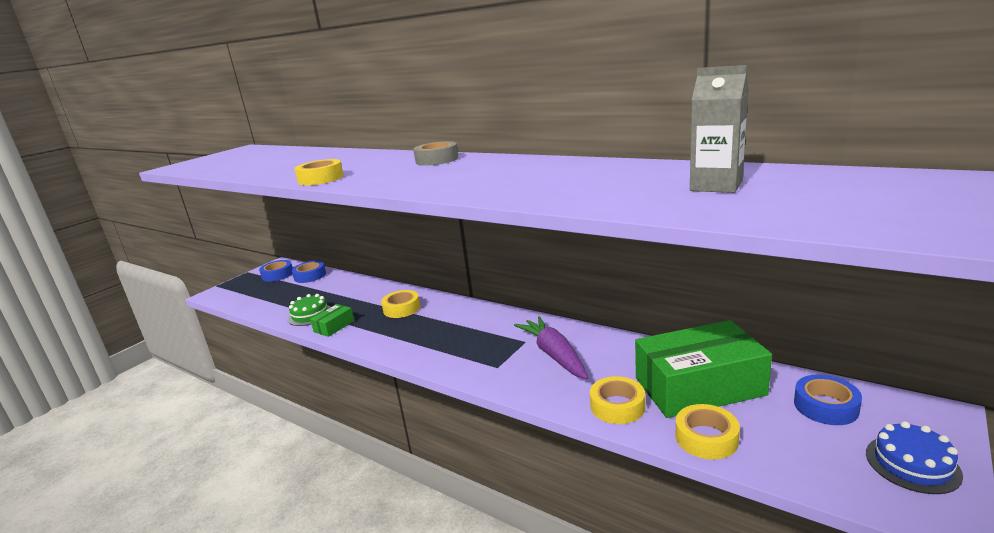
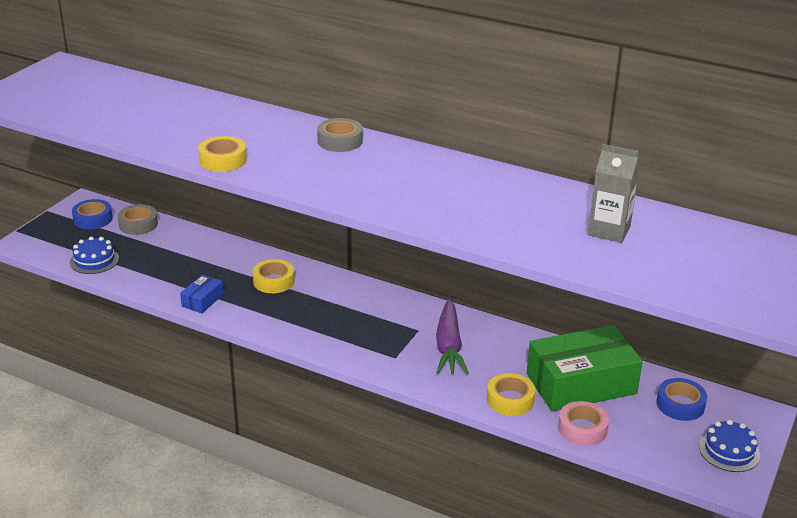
camera: 10 degrees left, 10 degrees up
(261, 302) = (94, 260): none -> blue cake
(310, 276) = (138, 224): blue tape -> grey tape
(310, 315) = (166, 283): green cake -> none
(334, 326) = (202, 300): green box -> blue box
(554, 355) = (449, 346): purple carrot -> purple carrot turned 150 degrees counterclockwise
(706, 438) = (582, 429): yellow tape -> pink tape

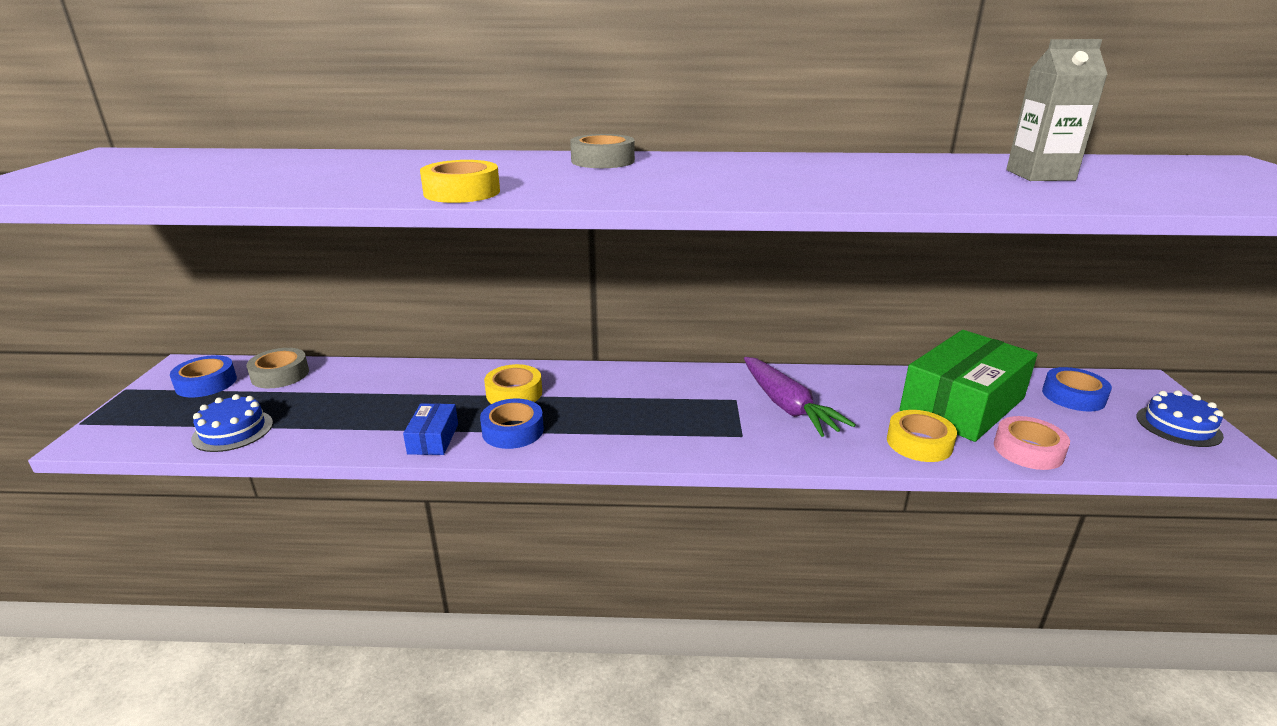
camera: 25 degrees left, 5 degrees down
(253, 309) = (513, 431): none -> blue tape

